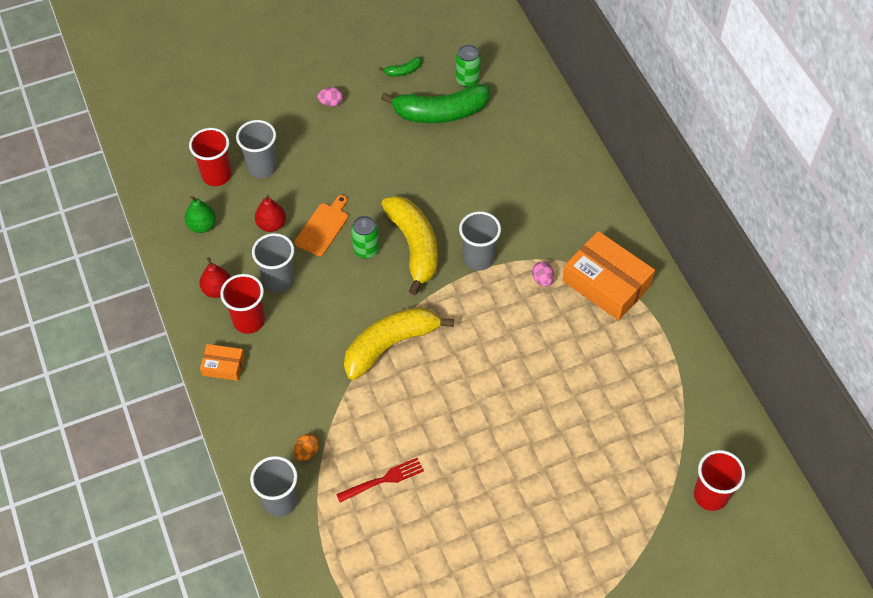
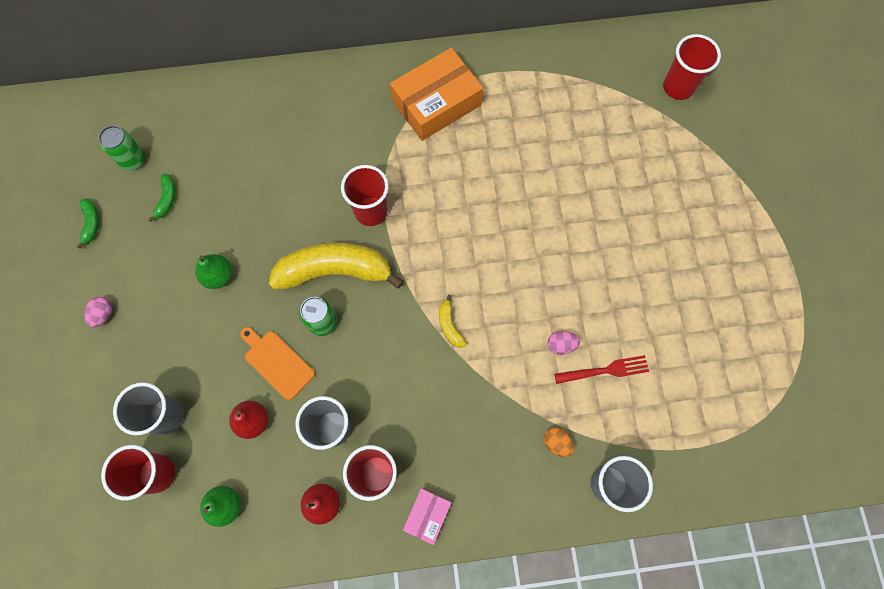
camera: 75 degrees left, 15 degrees up
(223, 366) = (427, 515): orange box -> pink box
(383, 480) = (605, 370): red fork -> red fork turned 90 degrees clockwise
(385, 167) = (218, 276): none -> green pear
(390, 345) = (450, 325): yellow banana -> yellow banana, size x0.42
(440, 112) = (167, 199): green banana -> green banana, size x0.42
(478, 258) = (371, 211): grey cup -> red cup
(542, 280) = (415, 158): pink egg -> pink egg (561, 345)

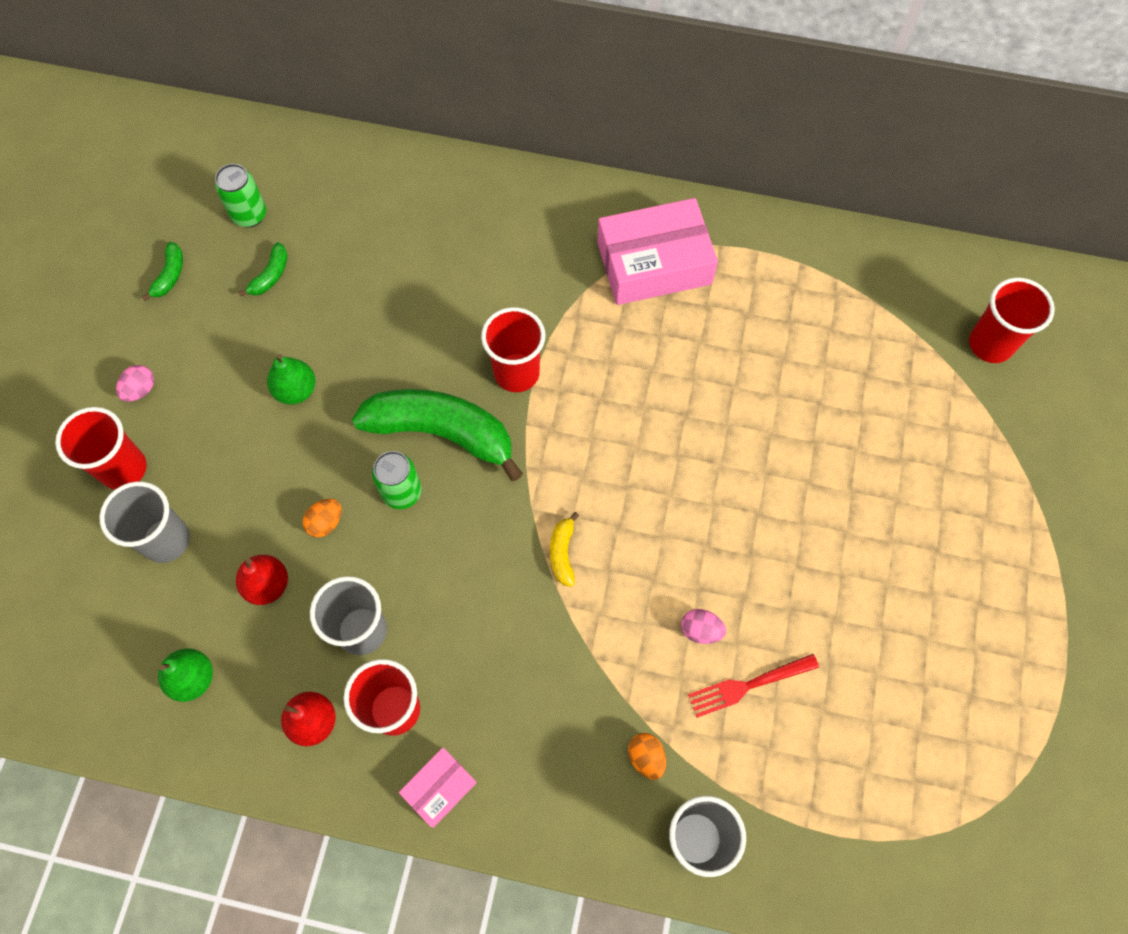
camera: 20 degrees right, 5 degrees down
(157, 473) = (127, 608): red cup -> red cup (124, 469)
(277, 362) = (325, 523): orange cutting board -> orange egg
(335, 271) = (442, 433): yellow banana -> green banana
(436, 103) = (654, 263): orange box -> pink box
(605, 370) = (748, 685): red fork -> red fork turned 150 degrees clockwise

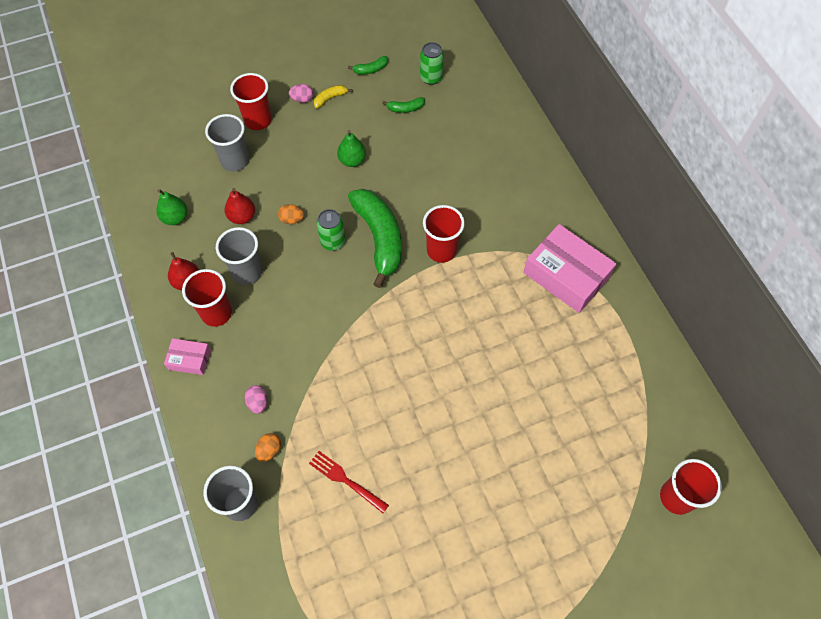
camera: 55 degrees right, 5 degrees down
(562, 553) = (355, 338): yellow banana -> yellow banana (330, 98)
(700, 630) = (360, 435): pink egg -> pink egg (258, 403)

